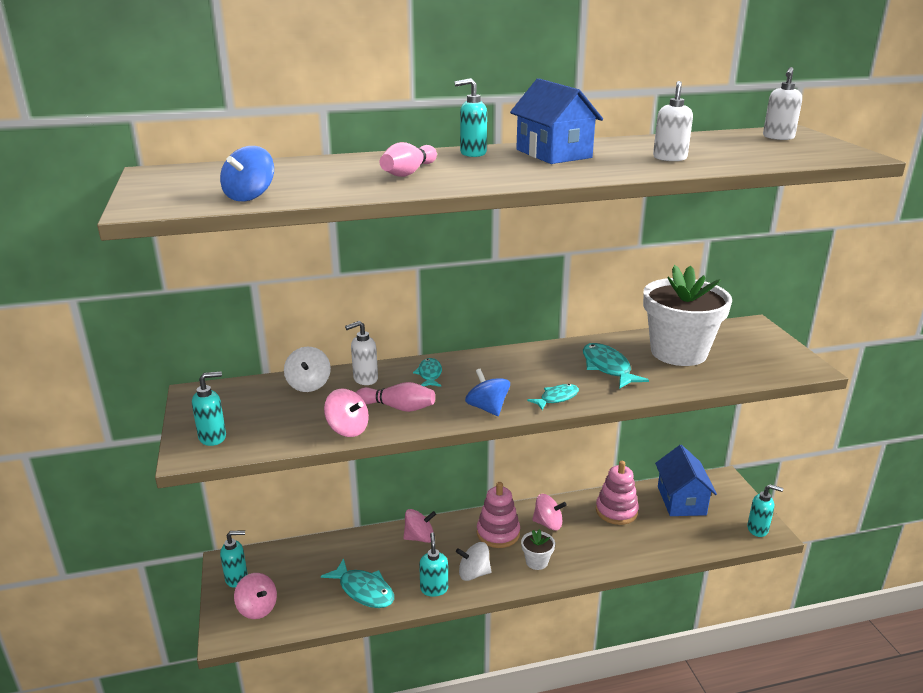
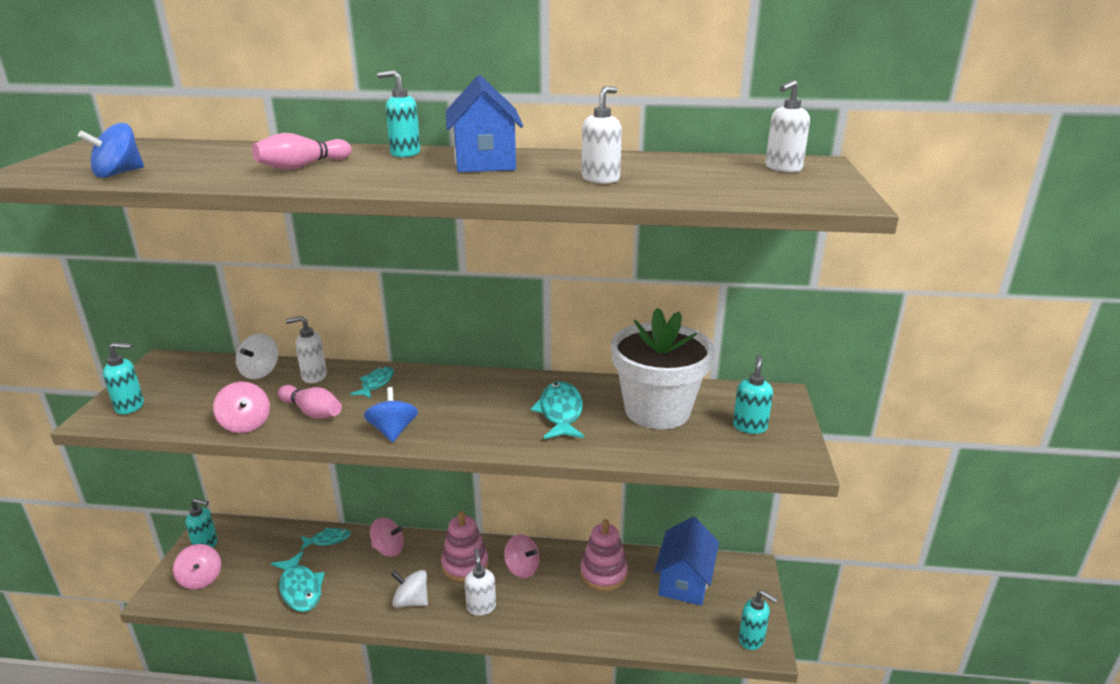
camera: 20 degrees right, 0 degrees up
(434, 588) = (363, 606): turquoise soap dispenser -> turquoise soap dispenser (749, 426)
(537, 561) = (481, 607): white flower pot -> white soap dispenser
(556, 398) = (472, 435): turquoise fish -> turquoise fish (328, 540)

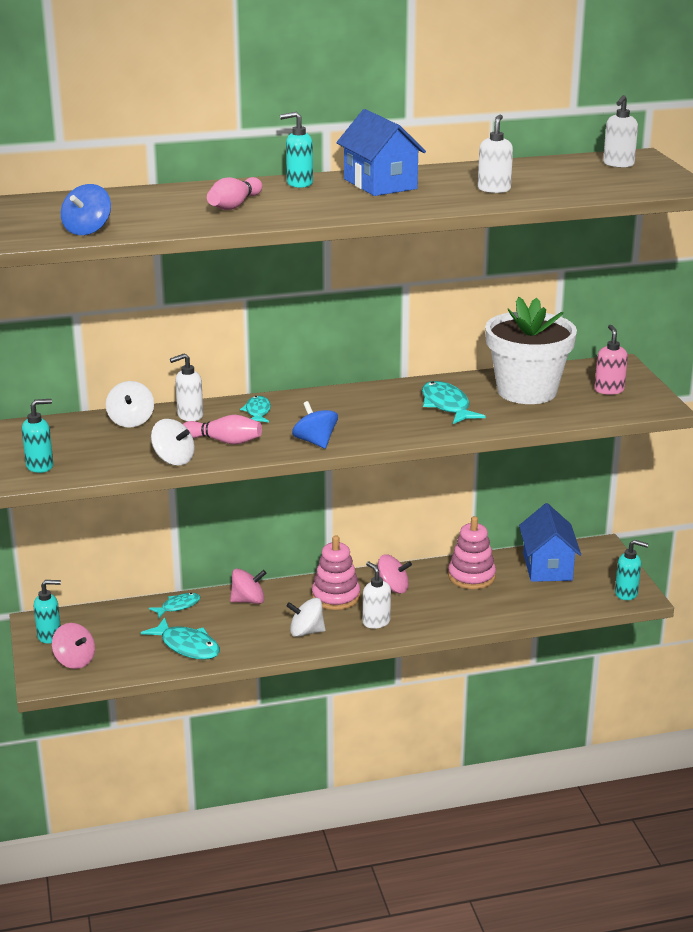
camera: 20 degrees left, 0 degrees up
(245, 424) = (173, 459): pink spinning top -> white spinning top
(749, 426) = (609, 390): turquoise soap dispenser -> pink soap dispenser

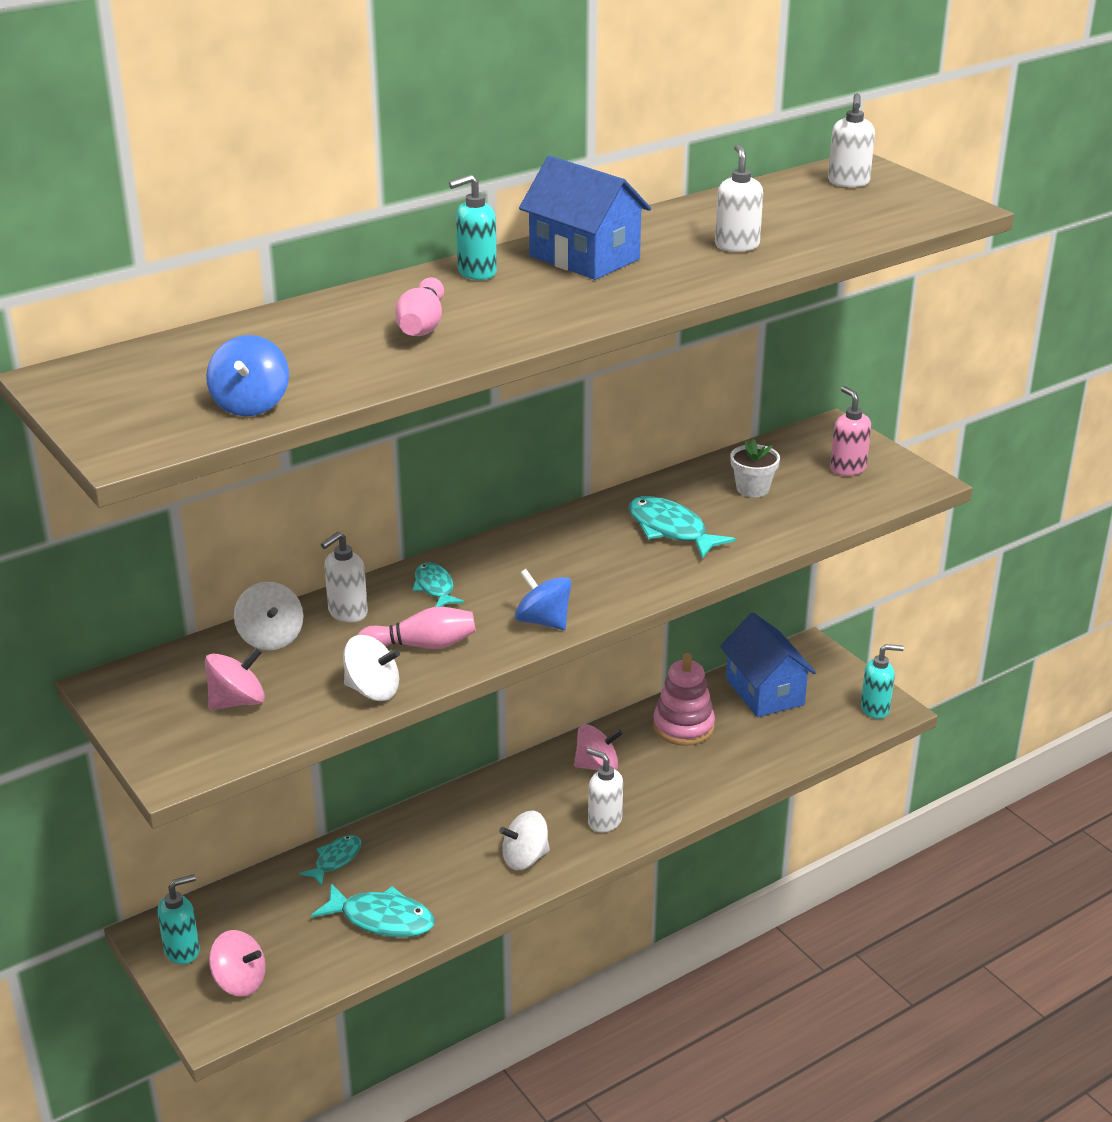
camera: 20 degrees left, 5 degrees up
(40, 466) = (190, 743): turquoise soap dispenser -> none
(248, 600) = (424, 828): pink spinning top -> pink spinning top (237, 701)
(336, 597) = (533, 796): pink stacking toy -> none
(526, 391) = (752, 489): white flower pot -> white flower pot, size x0.42

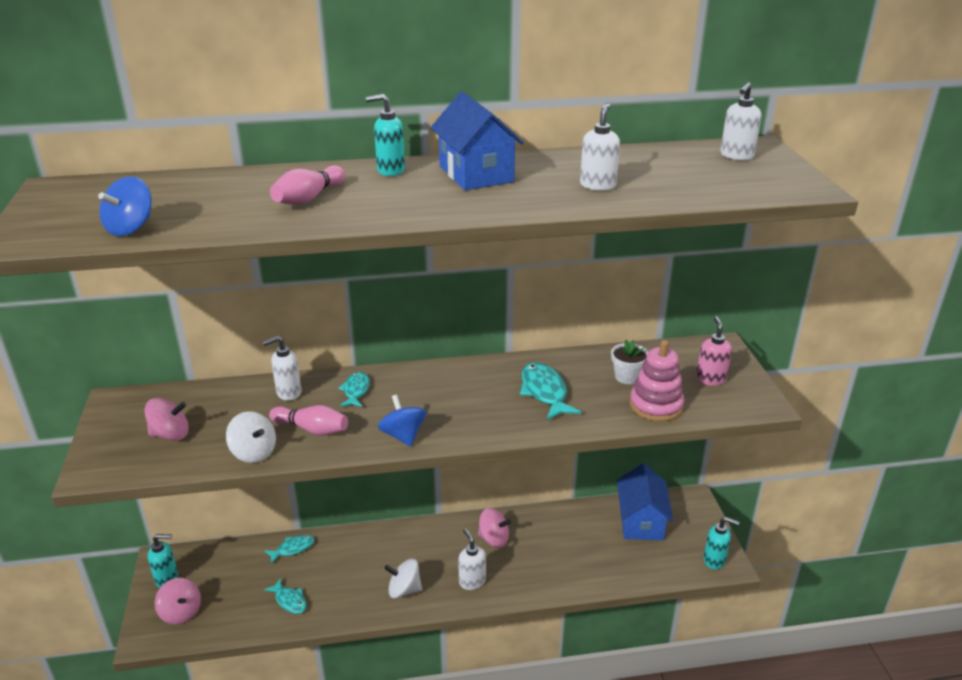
camera: 25 degrees right, 0 degrees up
(271, 638) = (229, 396): white spinning top -> none
(382, 919) = (289, 601): turquoise fish -> turquoise fish, size x0.62
(683, 726) = (569, 529): pink stacking toy -> pink stacking toy (656, 405)

